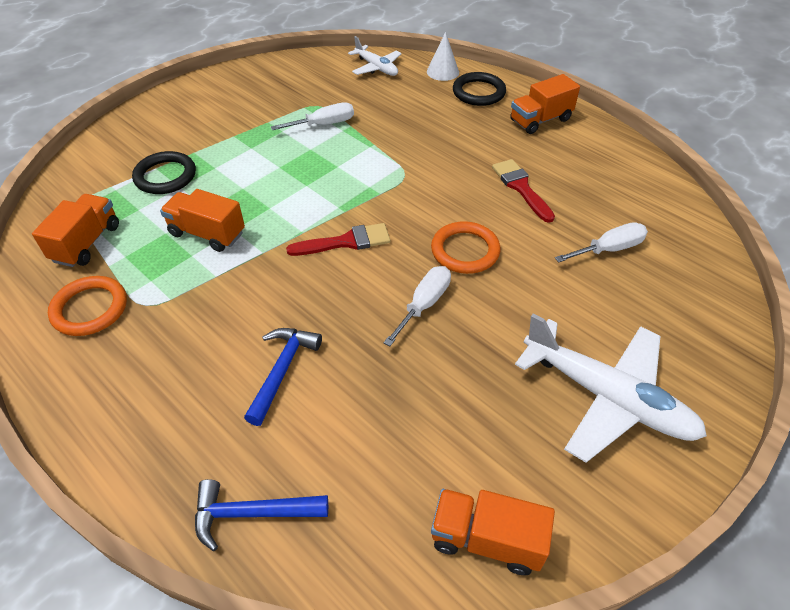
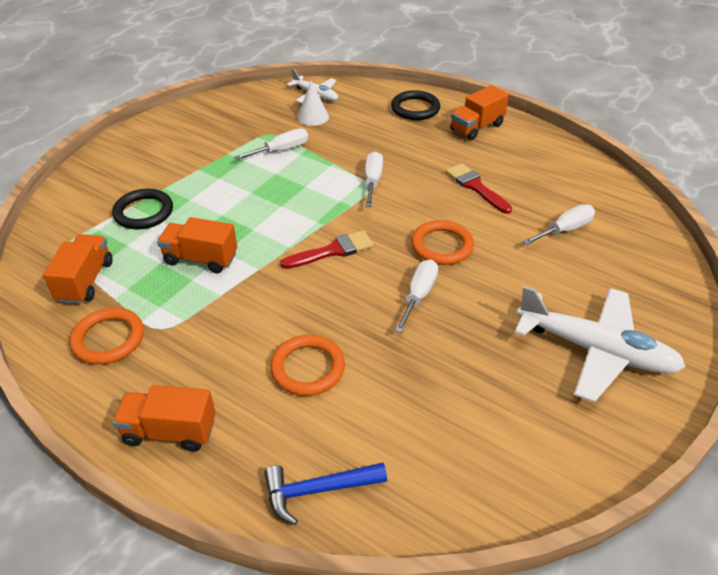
camera: 10 degrees left, 5 degrees down
(282, 371) = (308, 368): blue hammer -> orange ring
(410, 169) = (372, 181): none -> white screwdriver
(442, 72) = (377, 93): white cone -> white cone (313, 117)
(486, 539) = (527, 478): orange truck -> orange truck (170, 431)

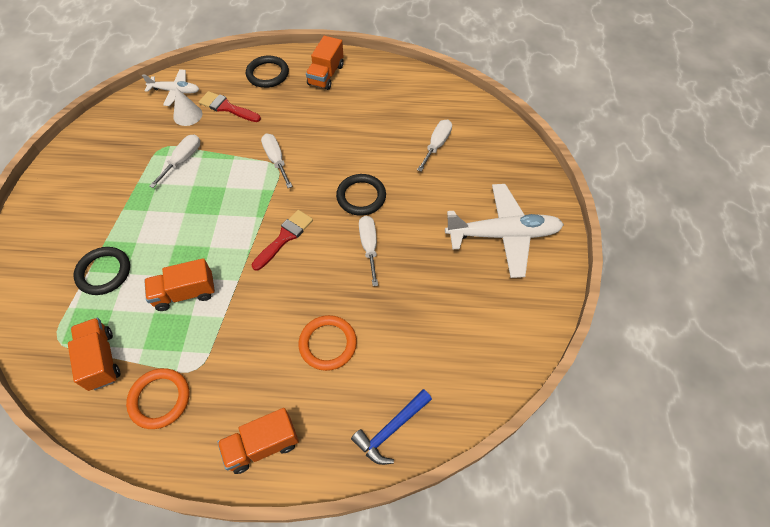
camera: 30 degrees left, 15 degrees up
(442, 246) = (361, 196): orange ring -> black ring
(476, 187) = (356, 133): red brush -> red brush (227, 107)

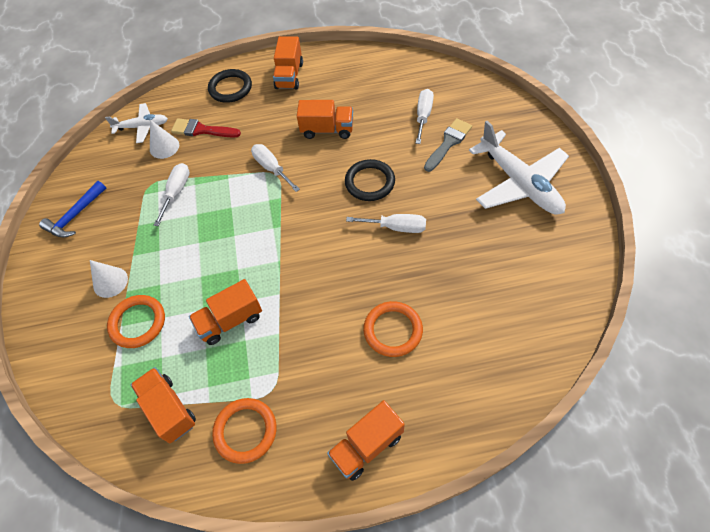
camera: 10 degrees left, 0 degrees up
(94, 228) = (110, 282): none -> white cone
(104, 272) = (138, 323): black ring -> orange ring
(284, 237) = (310, 240): red brush -> none
(341, 136) = (327, 130): none -> orange truck
(369, 246) = (396, 227): white screwdriver -> white screwdriver turned 120 degrees clockwise
(391, 429) = (486, 394): blue hammer -> blue hammer (75, 215)
(450, 177) = (448, 143): none -> grey brush
(503, 235) = (519, 183): white plane -> white plane turned 75 degrees clockwise

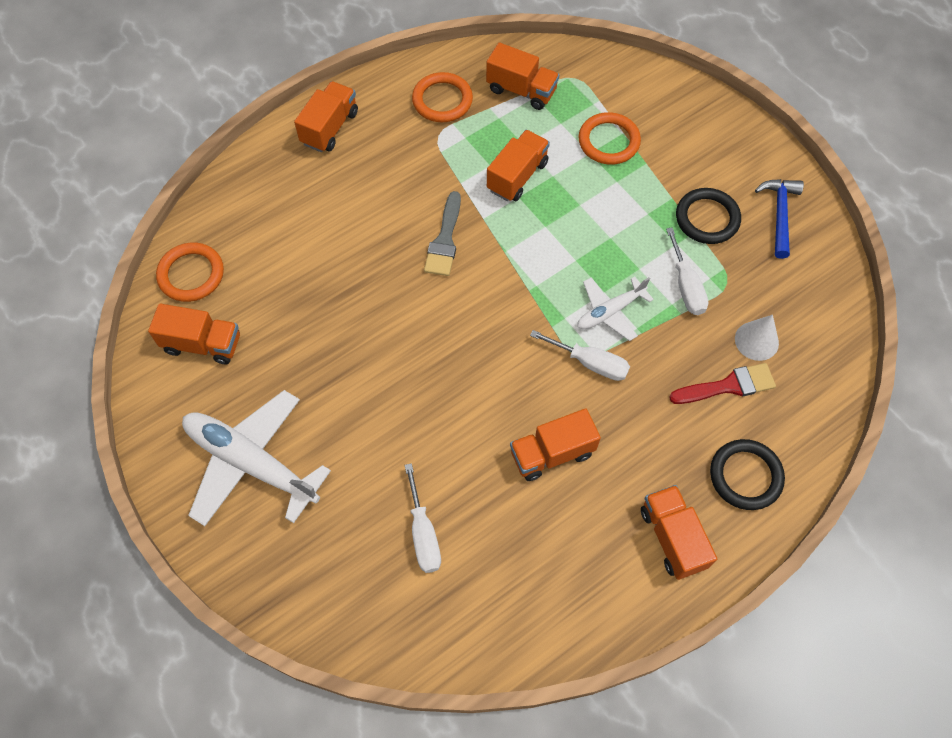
camera: 150 degrees right, 5 degrees up
(110, 282) = (671, 165): white cone -> none
(142, 127) = (814, 360): white plane -> white plane (610, 312)
(369, 182) = (450, 390): black ring -> black ring (707, 218)
(393, 330) = (345, 227): orange ring -> orange ring (191, 274)
(396, 227) = (389, 340): white screwdriver -> none
(448, 143) = (368, 495): grey brush -> grey brush (444, 240)
(539, 274) = (202, 344): none -> orange truck

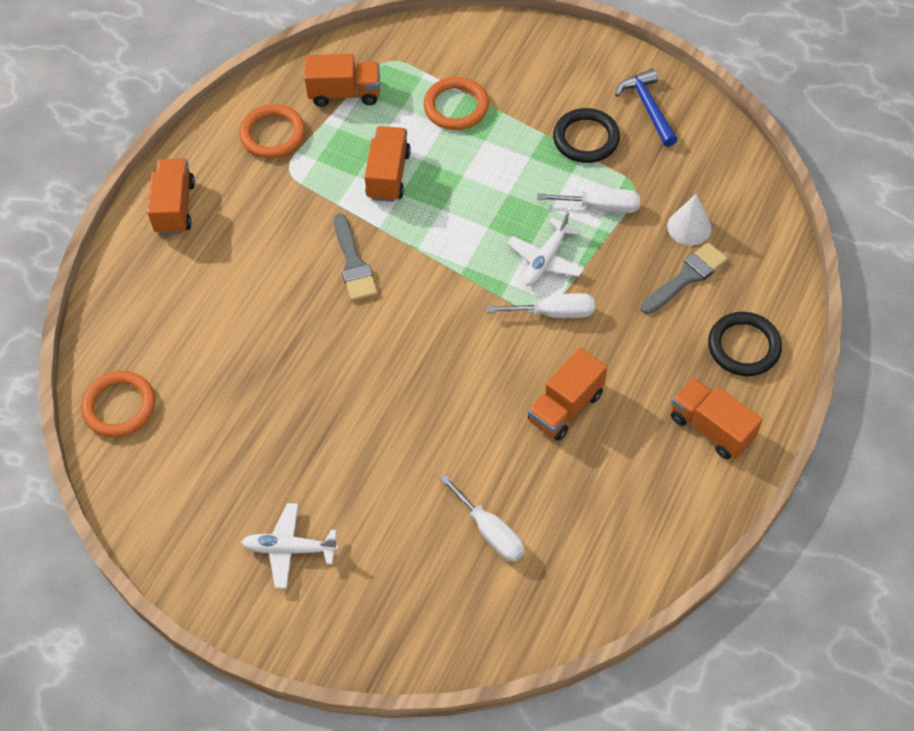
camera: 25 degrees left, 5 degrees down
(202, 344) = (172, 465): orange truck -> none
(251, 462) = (289, 549): white plane -> white plane, size x0.55
(686, 286) = (601, 207): white screwdriver -> white screwdriver turned 45 degrees counterclockwise
(728, 386) = (686, 277): red brush -> grey brush

